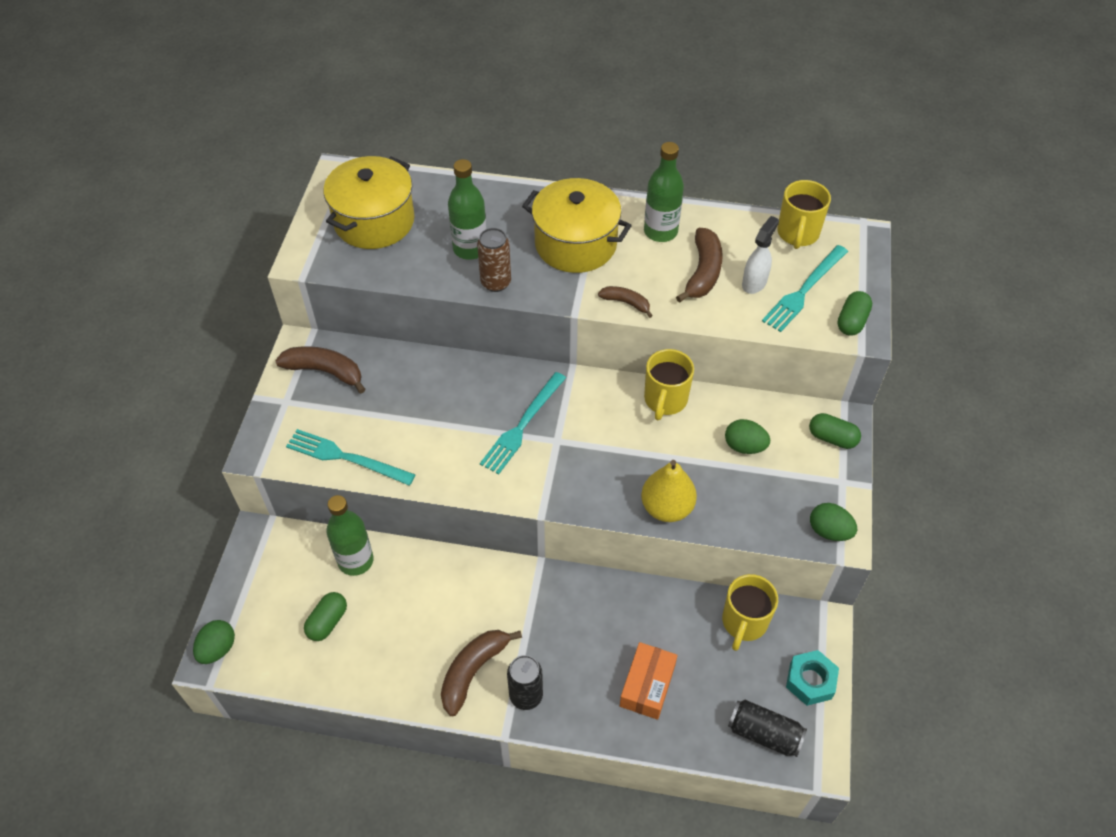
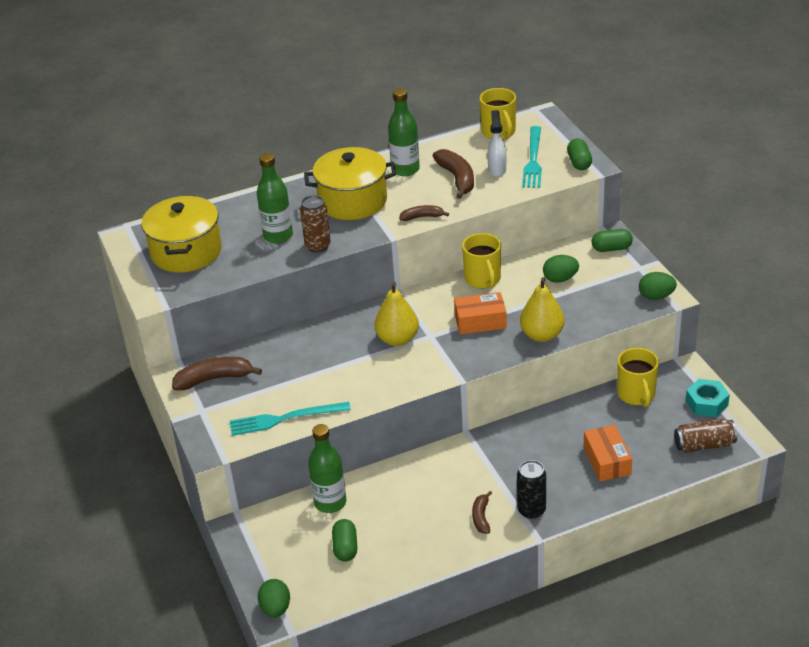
camera: 30 degrees left, 15 degrees down
(473, 671) = (481, 517): brown banana -> brown banana, size x0.59
(522, 425) = (397, 339): turquoise fork -> yellow pear
(619, 452) = (480, 321): none -> orange box
(764, 733) = (704, 445): black can -> brown can

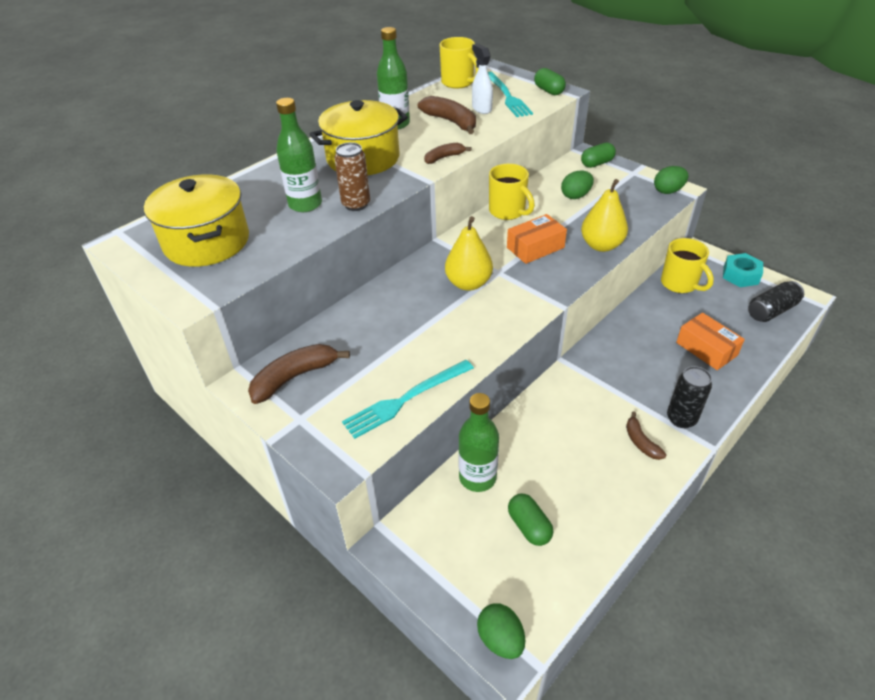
camera: 25 degrees left, 5 degrees up
(704, 445) = (771, 311): brown can -> black can

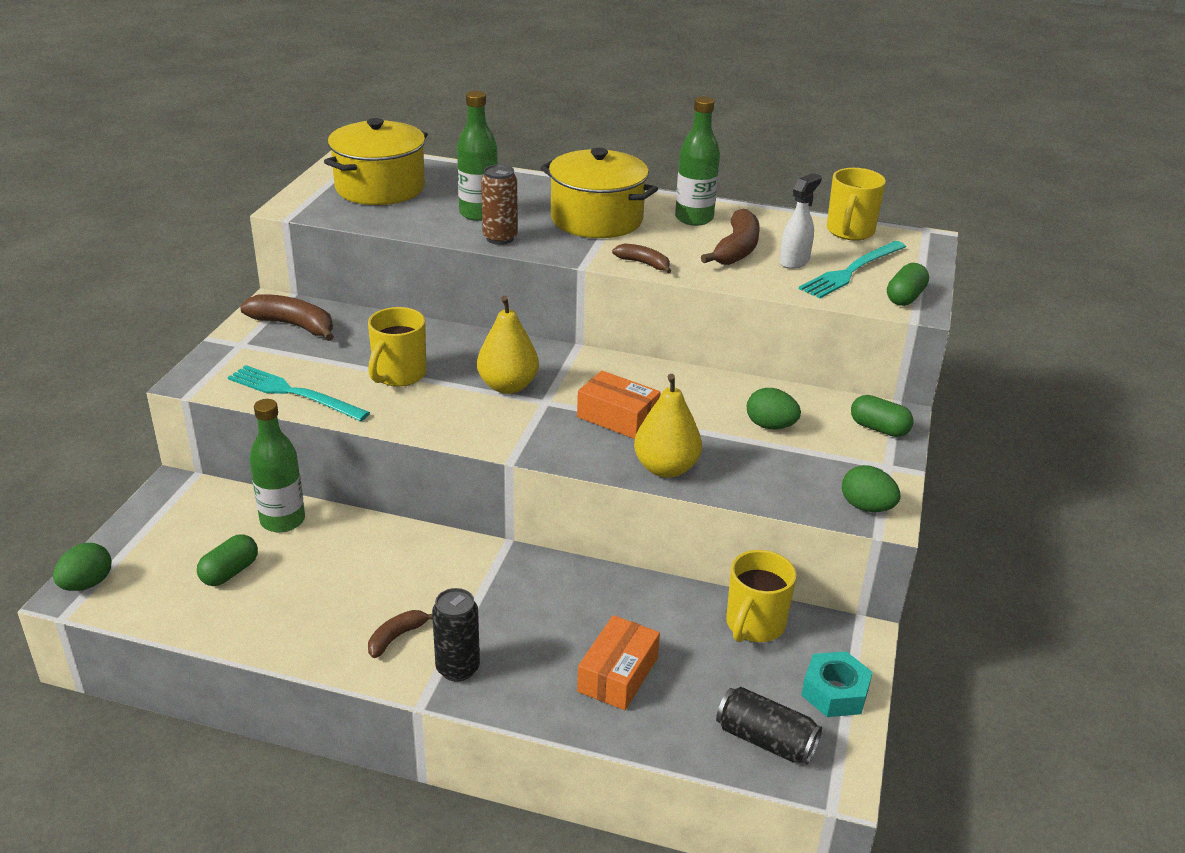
camera: 60 degrees right, 10 degrees down
(508, 211) = (681, 381): yellow mug -> yellow mug (398, 375)

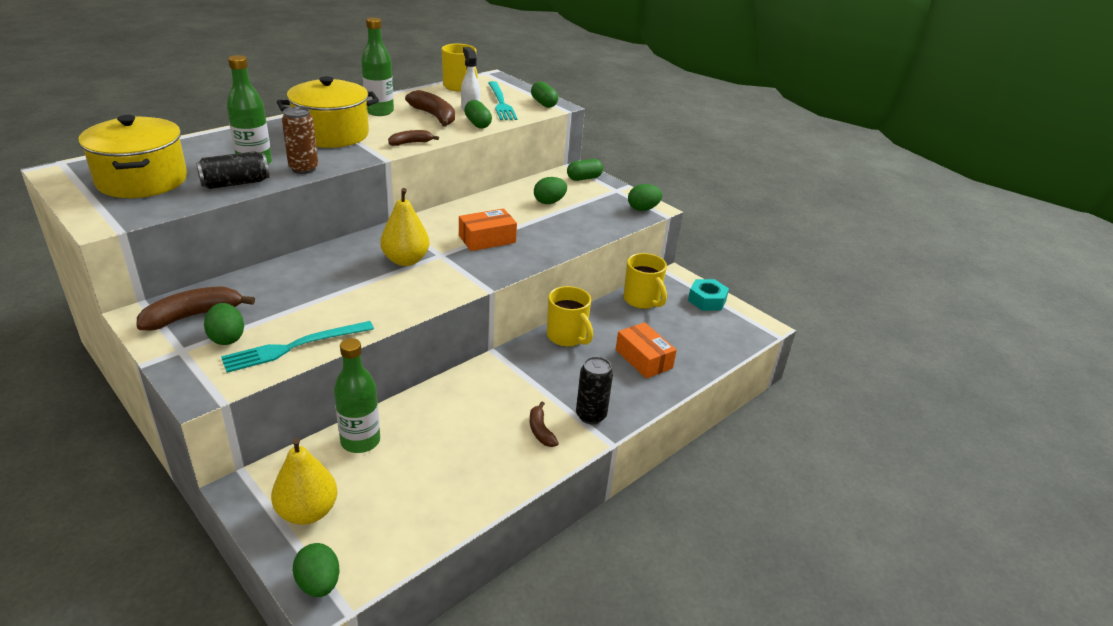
camera: 60 degrees left, 0 degrees up
(230, 572) = (393, 489): green capsule -> green capsule (477, 124)
(276, 356) = (227, 338): none -> green egg
(398, 375) = (334, 295): yellow mug -> yellow mug (567, 337)
(666, 468) = (553, 245): yellow pear -> yellow pear (307, 512)
(765, 740) = (724, 334): black can -> black can (235, 183)

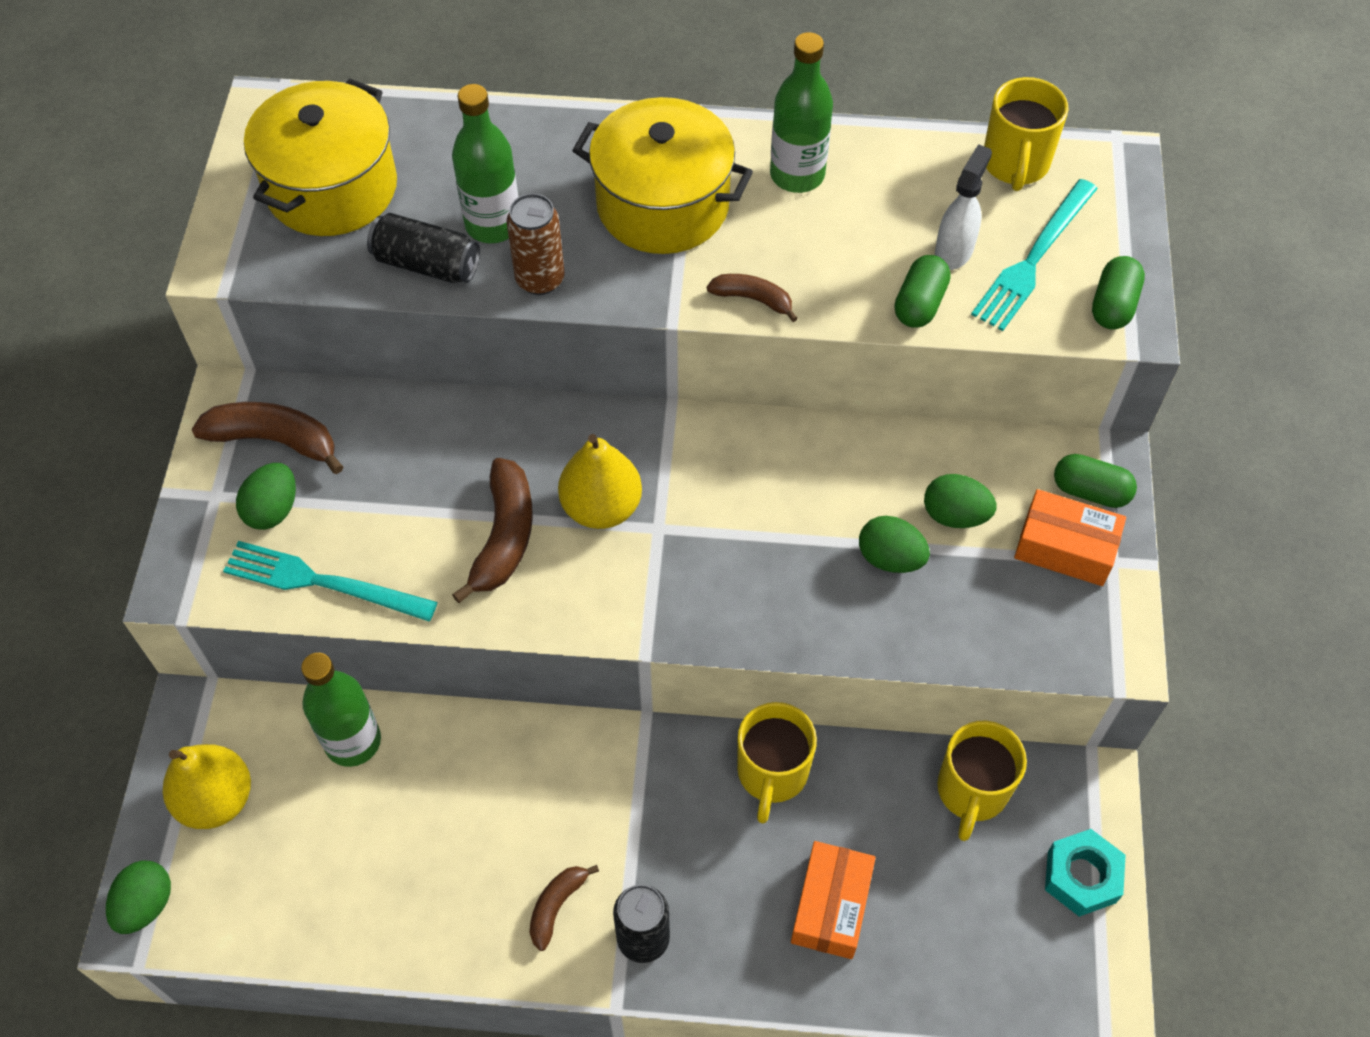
camera: 50 degrees right, 25 degrees up
(434, 116) = (871, 239): brown banana -> brown banana (504, 537)
(487, 239) = (759, 540): orange box -> orange box (1065, 547)
(643, 209) = (1098, 644): green egg -> green egg (890, 558)

